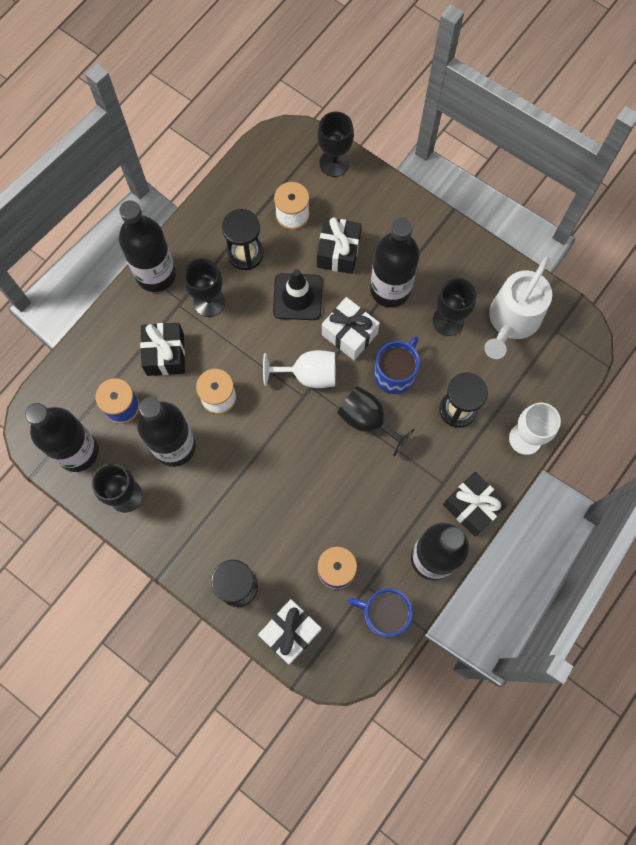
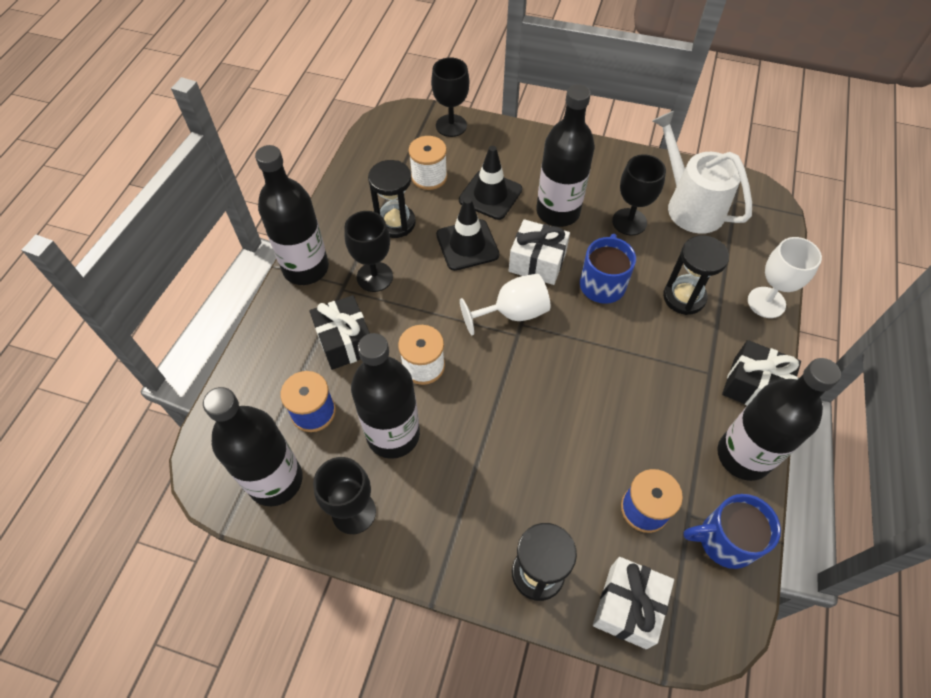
camera: 20 degrees left, 15 degrees down
(338, 252) = (490, 195): black gift -> black traffic cone
(367, 420) = (597, 337): black goblet -> none
(511, 321) = (689, 205): white watering can -> white watering can turned 135 degrees clockwise

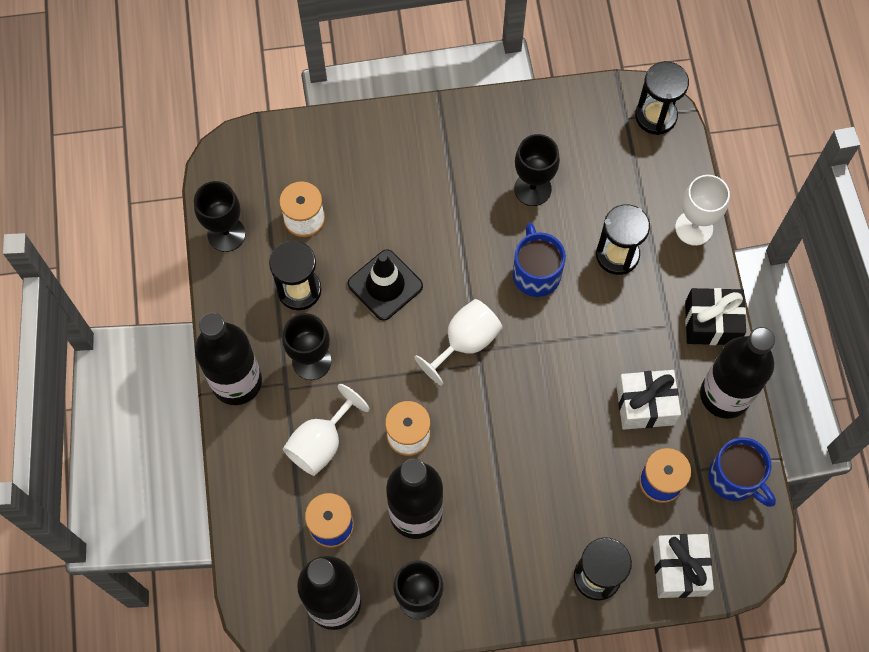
camera: 25 degrees left, 10 degrees up
(345, 342) = (321, 443): black gift -> white goblet
(451, 125) = (294, 141): black goblet -> black goblet (226, 234)
(490, 195) = (379, 215): black traffic cone -> none
(537, 262) = (463, 275): white gift -> white gift (645, 405)
(558, 212) = (457, 207): black bottle -> none
(689, 205) = (583, 143): white watering can -> none
(725, 540) = (735, 478): blue mug -> blue mug turned 105 degrees counterclockwise
(763, 207) = (655, 116): none -> black hourglass

